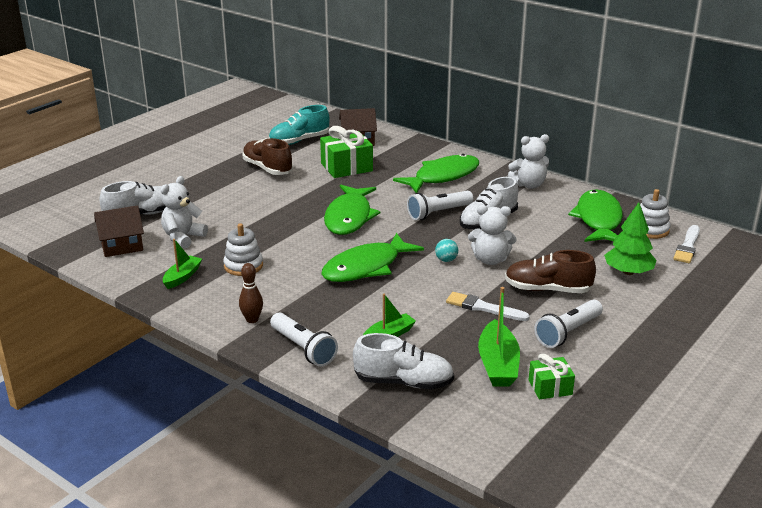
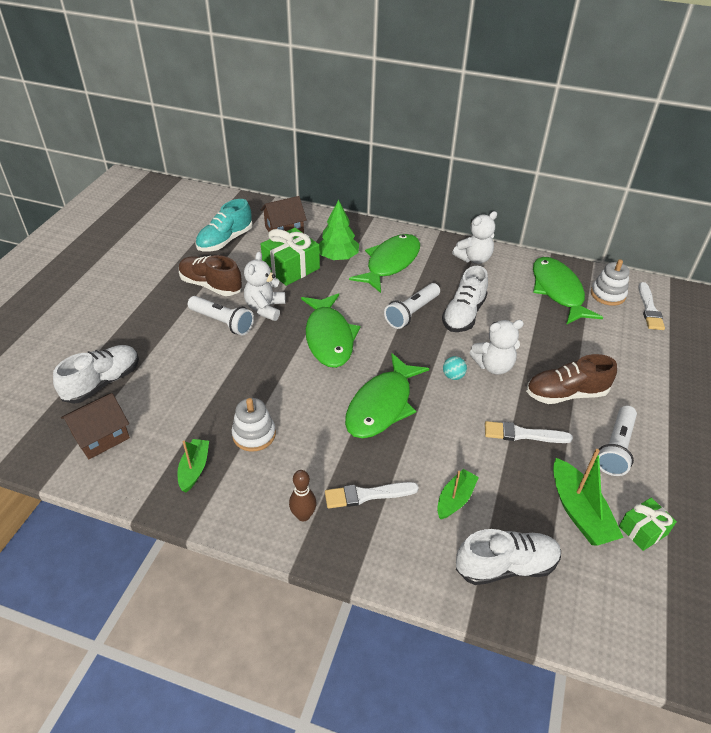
camera: 20 degrees left, 15 degrees up
(183, 237) = (166, 407): white teddy bear -> white teddy bear (265, 308)
(303, 348) = (379, 545): white flashlight -> white flashlight (222, 322)
(313, 318) = (367, 495): none -> white brush
(628, 272) = (620, 353): green tree -> green tree (338, 257)

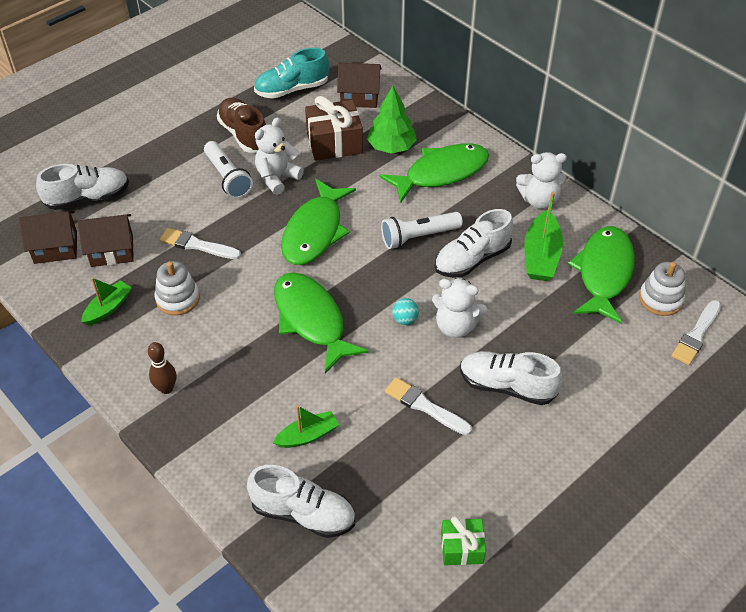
camera: 30 degrees right, 5 degrees up
(160, 418) = (112, 250): none -> brown house
(291, 268) = (334, 143): green gift -> brown gift
(367, 495) = (232, 396): white brush -> white brush (197, 245)
(382, 405) = (311, 320): green fish -> green fish turned 90 degrees clockwise
(566, 394) = (507, 386): brown shoe -> white shoe
(579, 511) = (414, 501): green boat -> green boat (541, 256)
(615, 448) = (508, 462): white flashlight -> none

